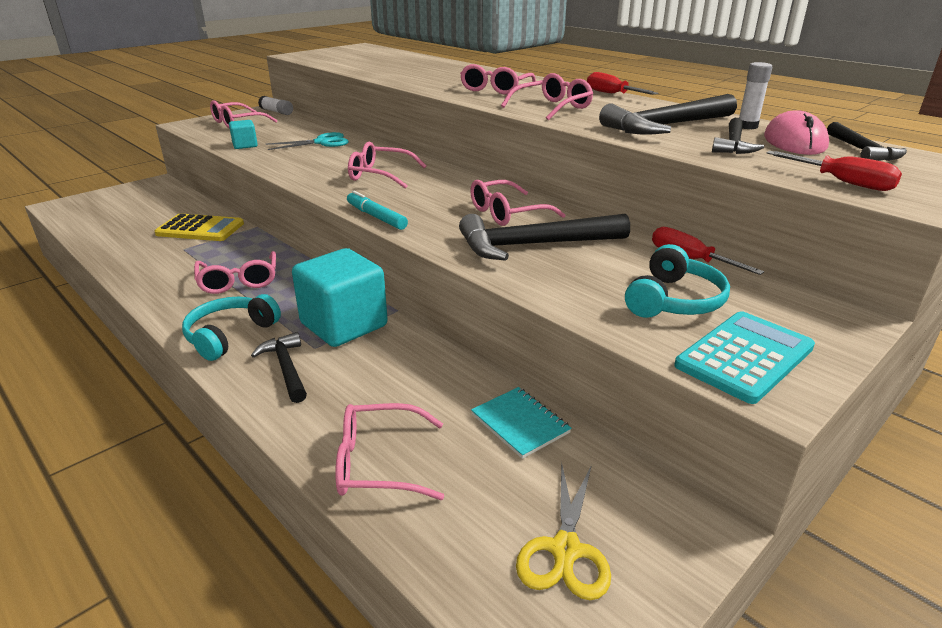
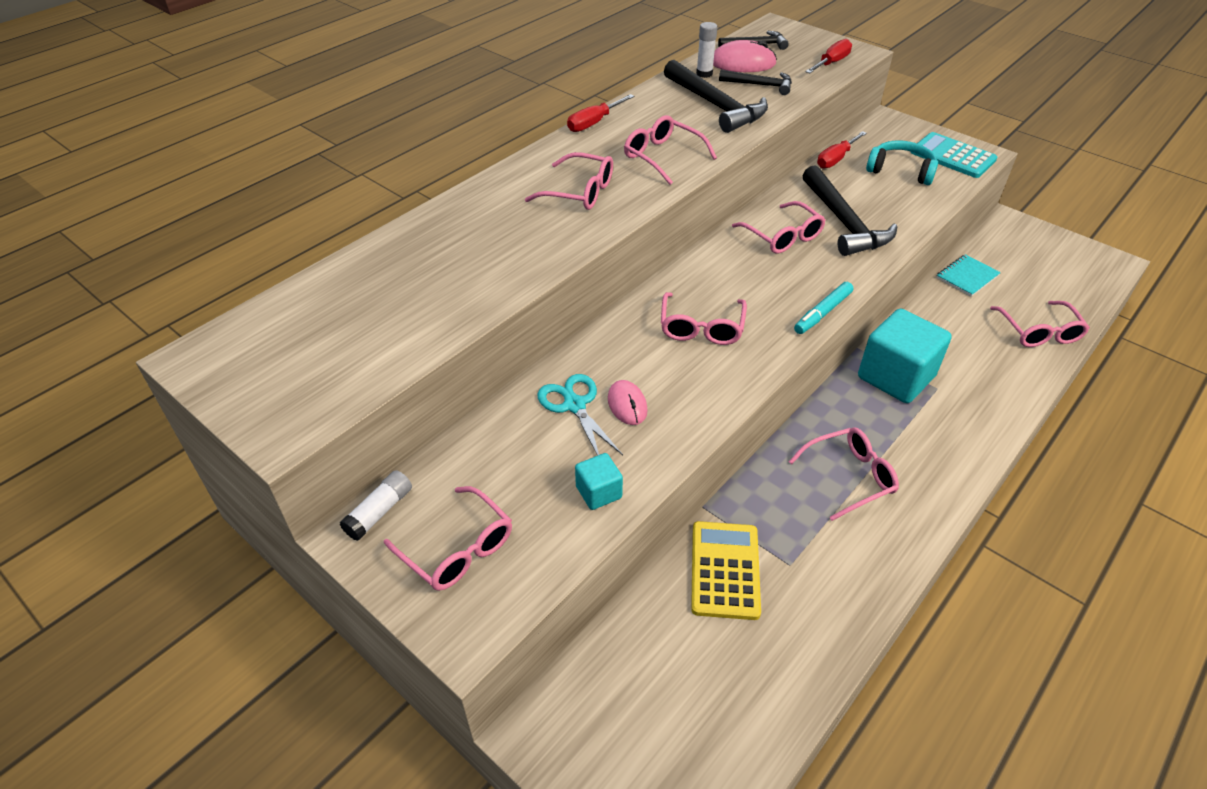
camera: 95 degrees left, 15 degrees up
(230, 335) = (948, 449): turquoise headphones -> none
(286, 368) = (973, 398): black hammer -> none
(312, 153) = (627, 404): none -> pink mouse
(565, 549) = (1052, 261): yellow scissors -> none

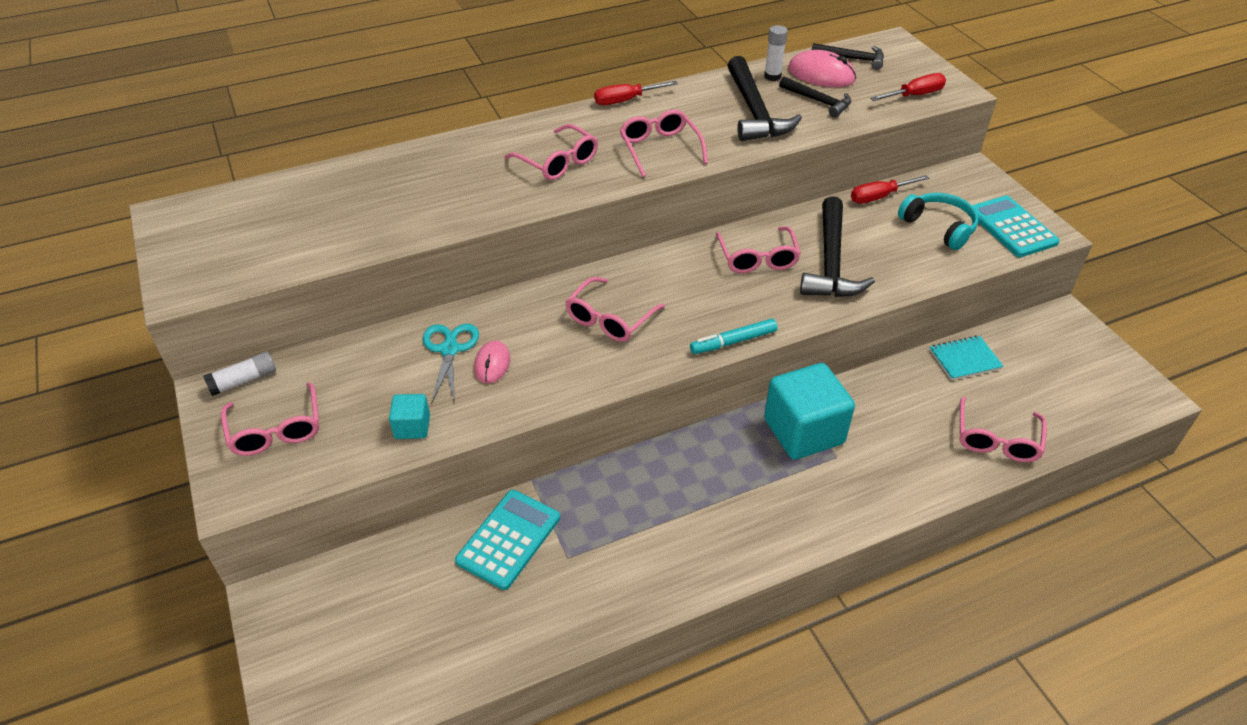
camera: 25 degrees right, 0 degrees up
(725, 570) = (509, 539): yellow calculator -> turquoise calculator
(849, 477) = (682, 505): pink glasses -> none

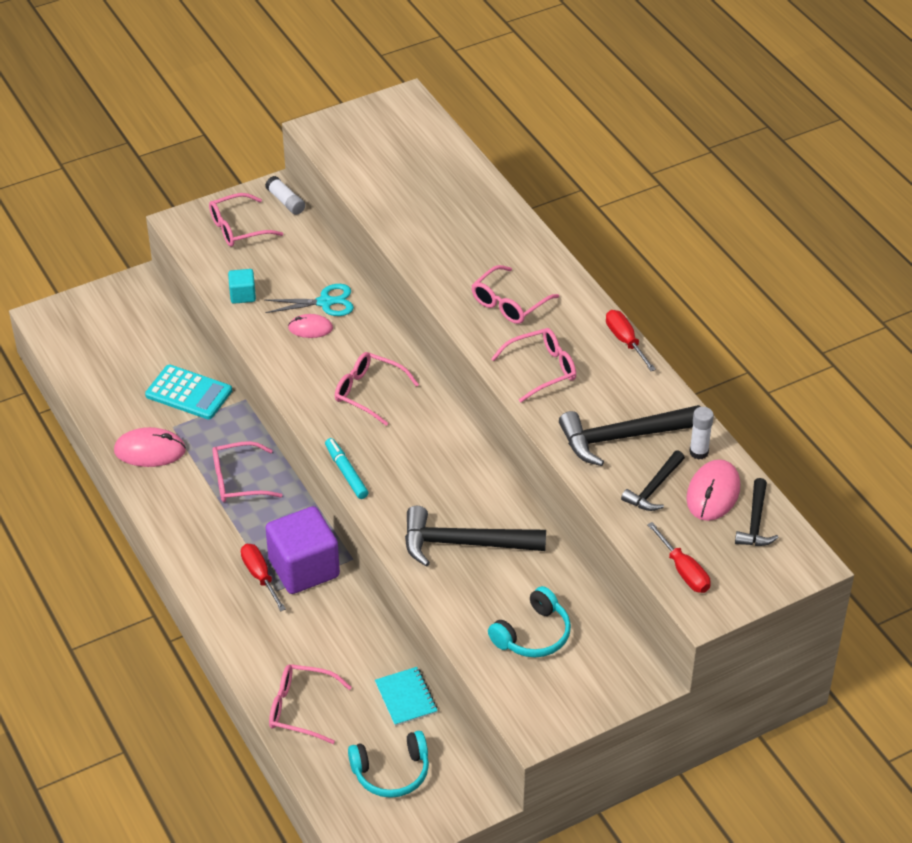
camera: 85 degrees right, 0 degrees up
(608, 583) = (150, 450): none -> pink mouse
(757, 258) = (463, 489): pink glasses -> pink glasses (238, 480)
(803, 431) = (304, 568): turquoise cube -> purple cube
(879, 197) = (580, 589): red screwdriver -> red screwdriver (260, 576)
(1011, 227) = (542, 698): turquoise calculator -> none
(1056, 374) = (391, 772): none -> turquoise headphones

